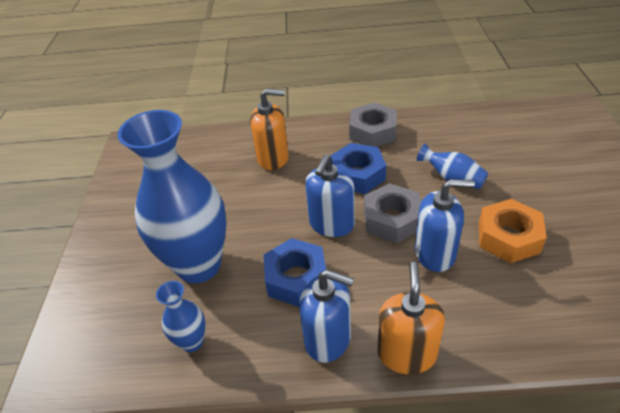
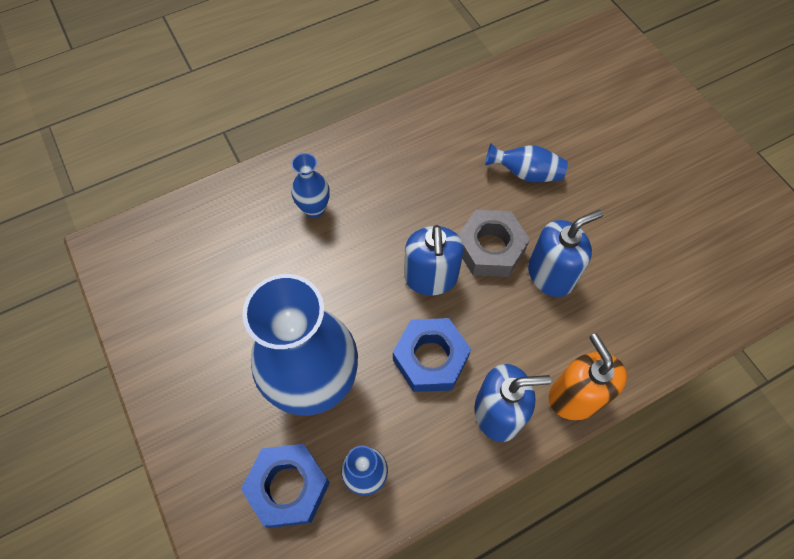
camera: 30 degrees left, 20 degrees up
(273, 158) = (314, 209): orange soap dispenser -> blue vase
(357, 175) = (425, 201): blue nut -> blue nut (288, 487)
(373, 132) = (410, 133): grey nut -> none
(508, 237) = (609, 229): orange nut -> none

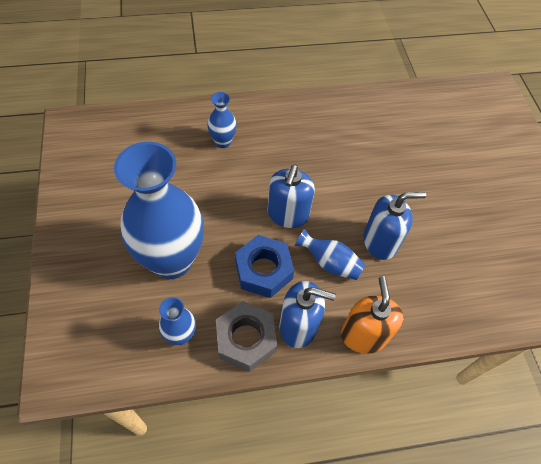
camera: 15 degrees right, 5 degrees down
(288, 487) = (122, 323): blue nut -> none
(490, 249) = (341, 209): grey nut -> grey nut (246, 339)
(526, 173) = (390, 165): blue vase -> blue vase (330, 263)

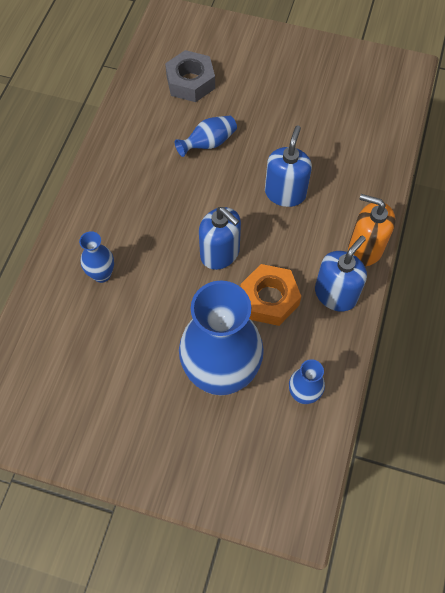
camera: 60 degrees left, 5 degrees up
(246, 339) = (329, 341): grey nut -> grey nut (190, 82)
(263, 270) = (269, 299): blue nut -> orange nut
(330, 263) = (287, 242): blue vase -> blue vase (208, 143)

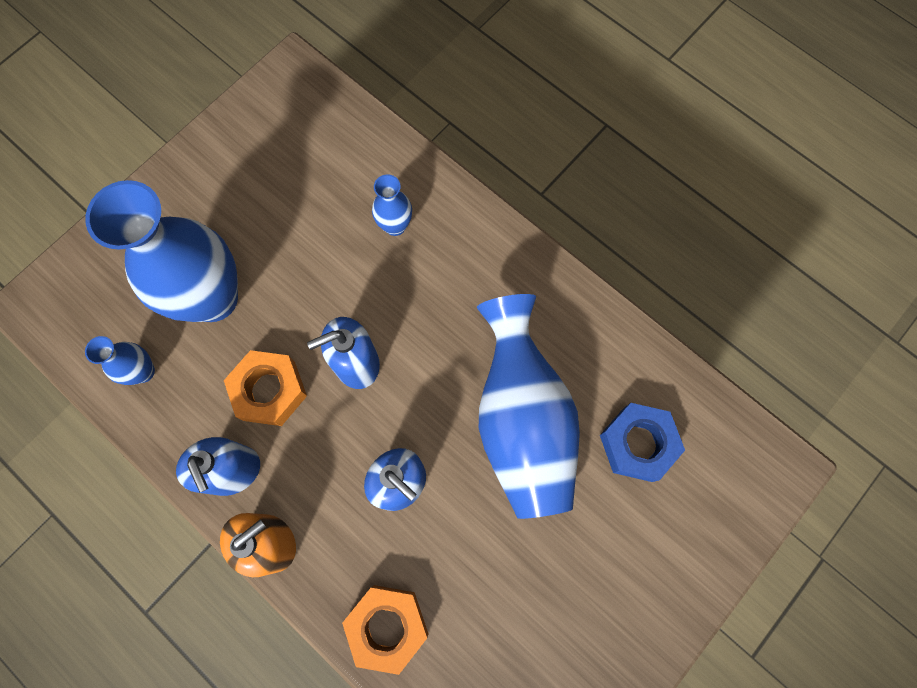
camera: 115 degrees right, 10 degrees up
(190, 82) = (637, 444): grey nut -> blue nut
(208, 143) = (522, 421): blue vase -> blue vase, size x2.25
(370, 165) = (387, 626): none -> orange nut

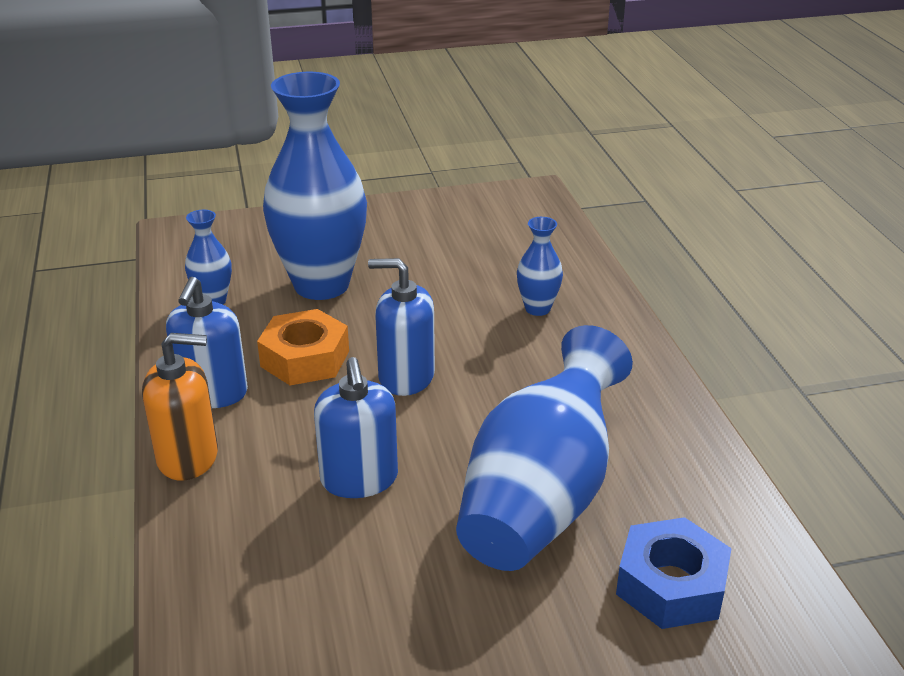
camera: 35 degrees right, 40 degrees down
(387, 626) = (225, 583): orange nut -> none

